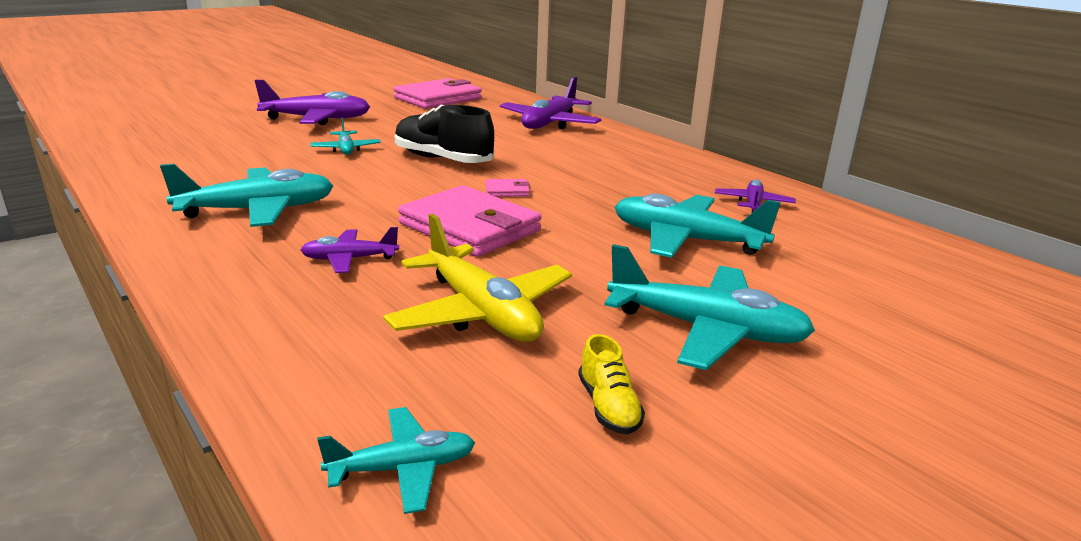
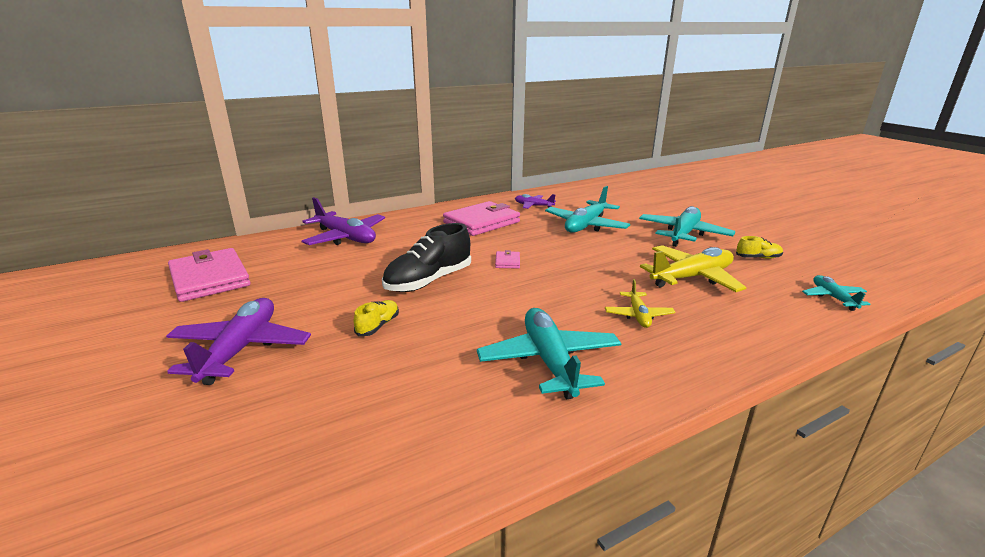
camera: 80 degrees left, 0 degrees up
(346, 149) = (378, 326): turquoise plane -> yellow shoe
(349, 259) = (638, 315): purple plane -> yellow plane
(469, 227) = (576, 276): pink wallet -> pink wallet (481, 222)

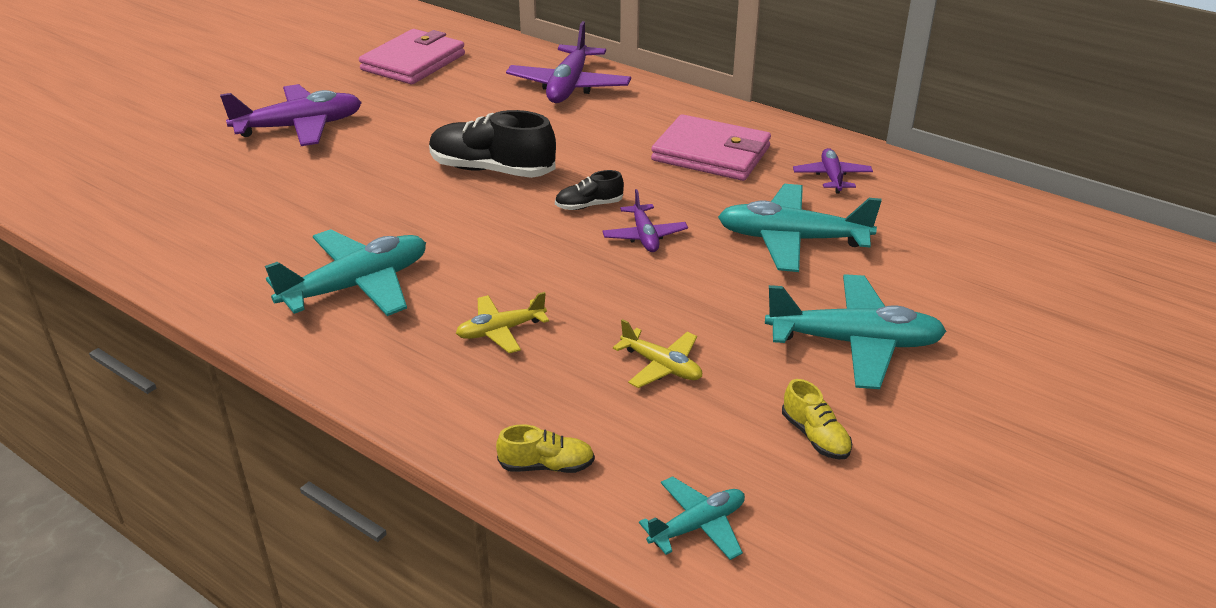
camera: 65 degrees right, 10 degrees up
(378, 326) = (374, 173): yellow shoe -> yellow shoe (546, 466)
(507, 262) = (589, 205): pink wallet -> black shoe
(556, 255) = (644, 236): none -> purple plane
(691, 277) = (661, 366): yellow plane -> yellow plane, size x0.54

